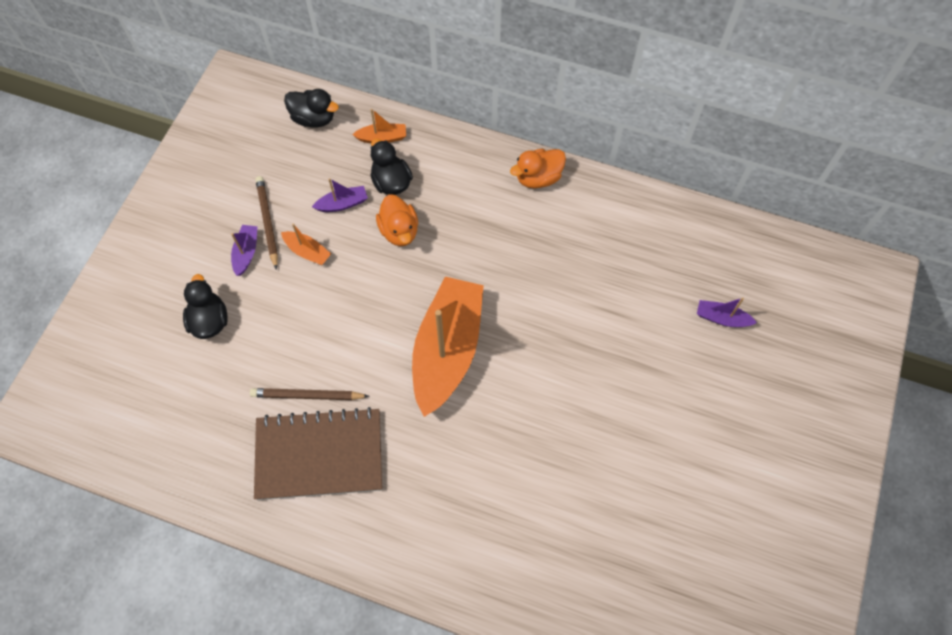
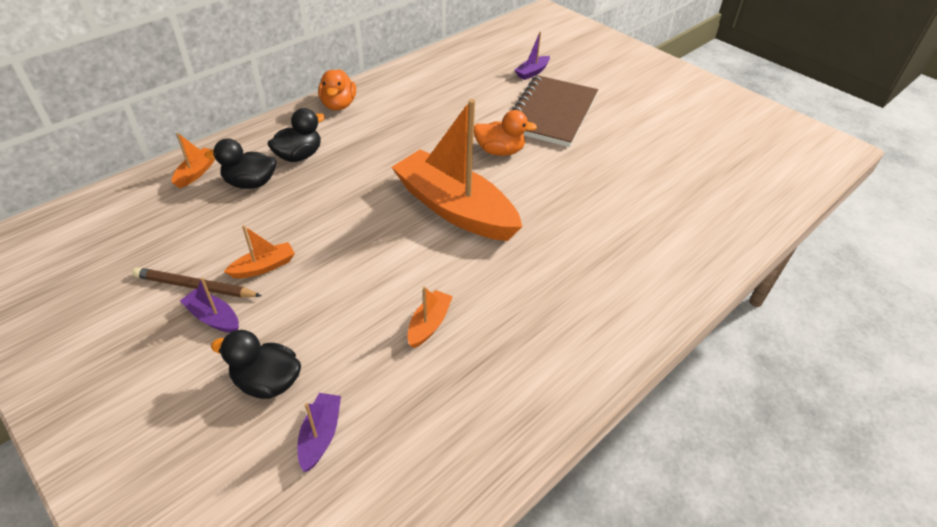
camera: 65 degrees left, 20 degrees down
(307, 395) = (429, 324): brown pencil -> orange boat
(314, 119) = (116, 209): black duck -> black duck (299, 156)
(319, 455) = (503, 337): brown notebook -> brown notebook (551, 113)
(342, 204) = (237, 223): purple boat -> purple boat (320, 435)
(399, 231) = (307, 196): orange duck -> orange duck (500, 151)

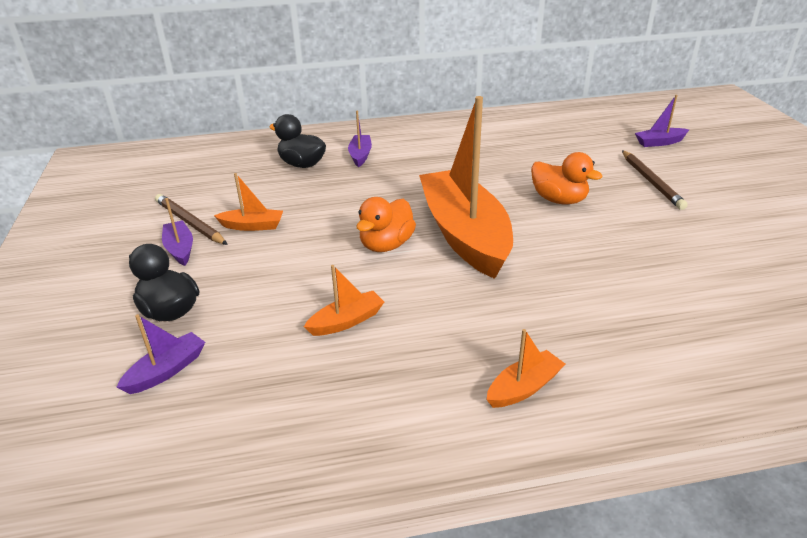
camera: 35 degrees right, 10 degrees down
(196, 172) = (269, 146): orange boat -> orange boat (524, 387)
(299, 156) = (360, 155): black duck -> purple boat
(338, 105) = (430, 127): orange duck -> orange duck (386, 245)
(551, 113) = (651, 182): brown notebook -> brown pencil

